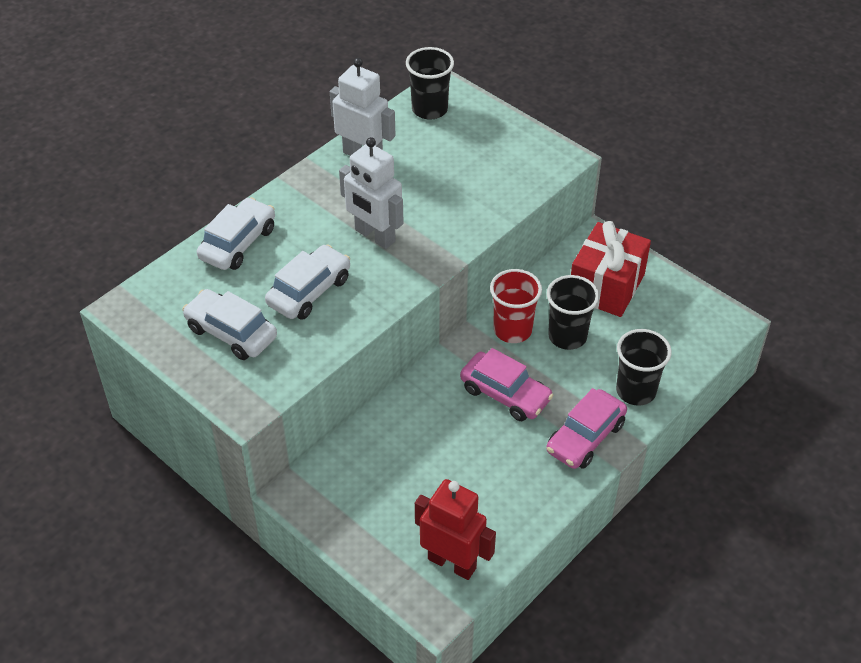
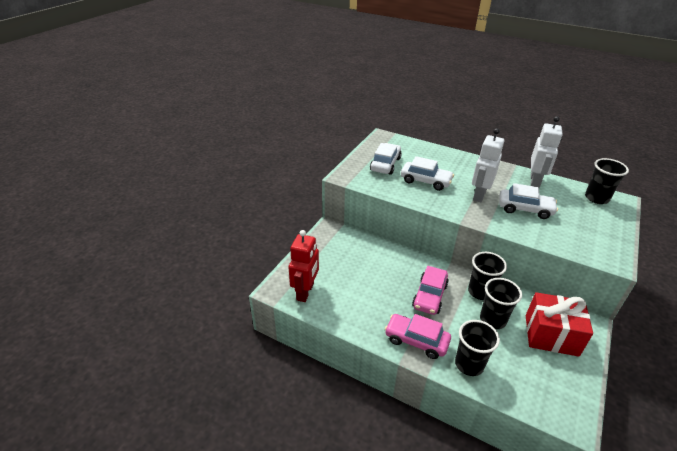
camera: 75 degrees right, 10 degrees down
(238, 243) = (441, 156): white car -> white car (525, 209)
(512, 330) = (480, 292): red cup -> black cup

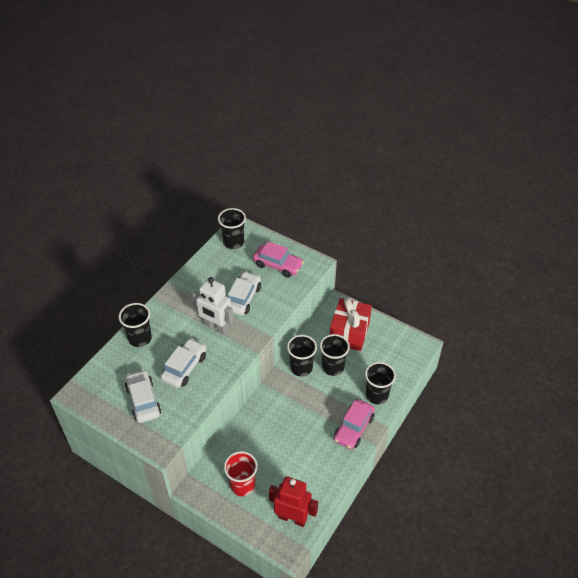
camera: 85 degrees left, 10 degrees up
(336, 256) = (242, 485): none -> red cup
(385, 164) = (143, 400): white car -> white car turned 45 degrees clockwise
(429, 296) = (304, 408): pink car -> pink car (278, 265)
(446, 157) = (140, 338): none -> black cup
(535, 181) = (200, 276): white robot -> none

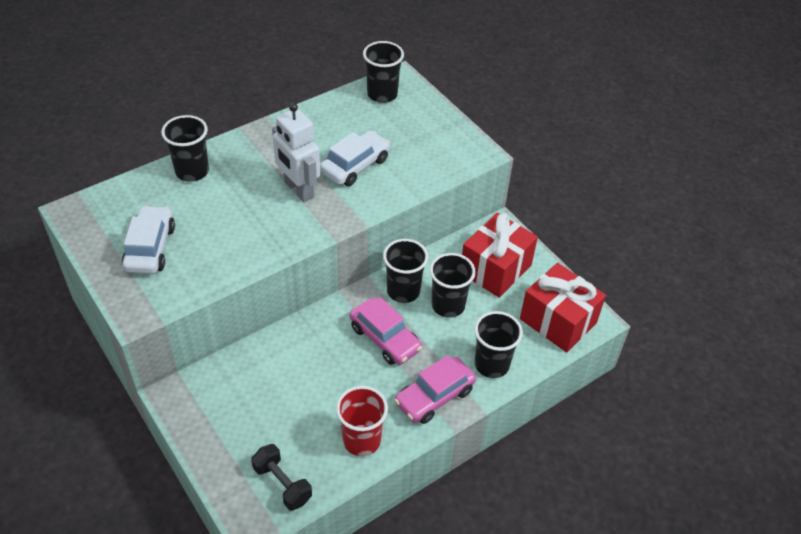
camera: 20 degrees right, 0 degrees up
(184, 367) = (227, 225): white car -> none
(242, 485) = (239, 413): red cup -> red cup (361, 440)
(278, 265) = (426, 140): pink car -> pink car (385, 338)
(292, 518) = (282, 484): red robot -> black dumbbell
(401, 353) = (558, 321): none -> red gift

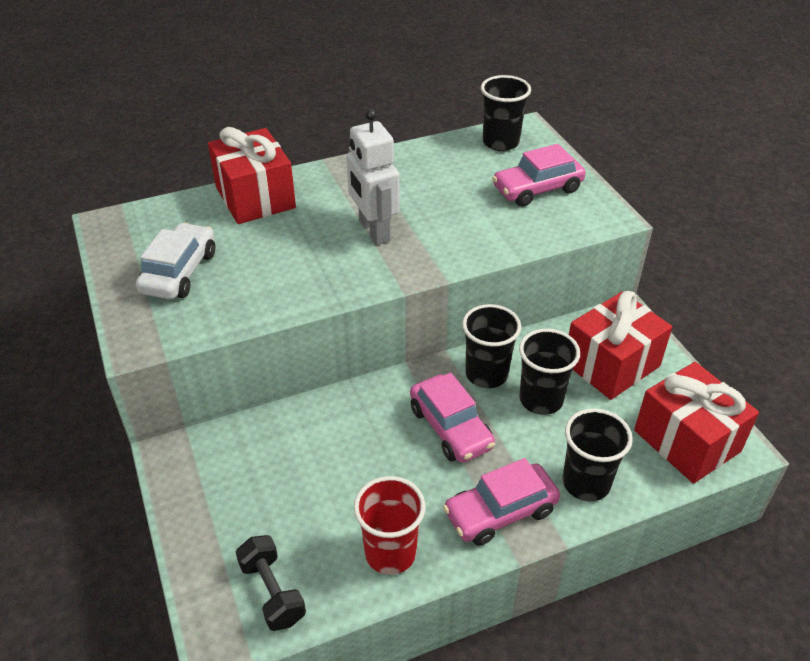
camera: 15 degrees right, 5 degrees down
(192, 171) = (255, 198): black cup -> red gift
(355, 166) = (449, 213): white car -> none
(420, 135) = (537, 189): none -> pink car

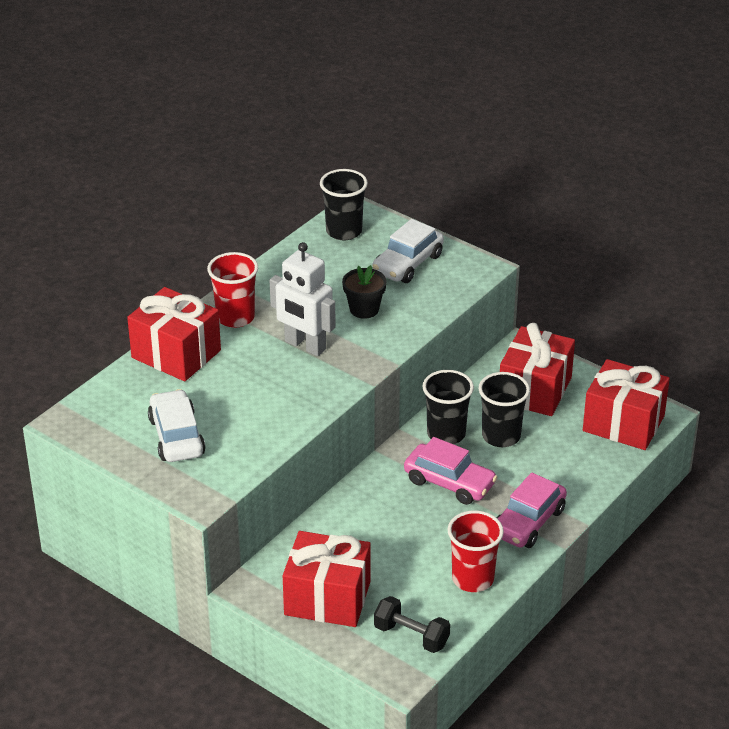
camera: 30 degrees left, 5 degrees down
(229, 502) = (327, 598): none -> red gift
(336, 184) = (235, 317): none -> red cup
(459, 217) = (364, 309): none -> black flower pot
(537, 189) = (407, 264): pink car -> white car
(586, 483) = (573, 479): black cup -> none

